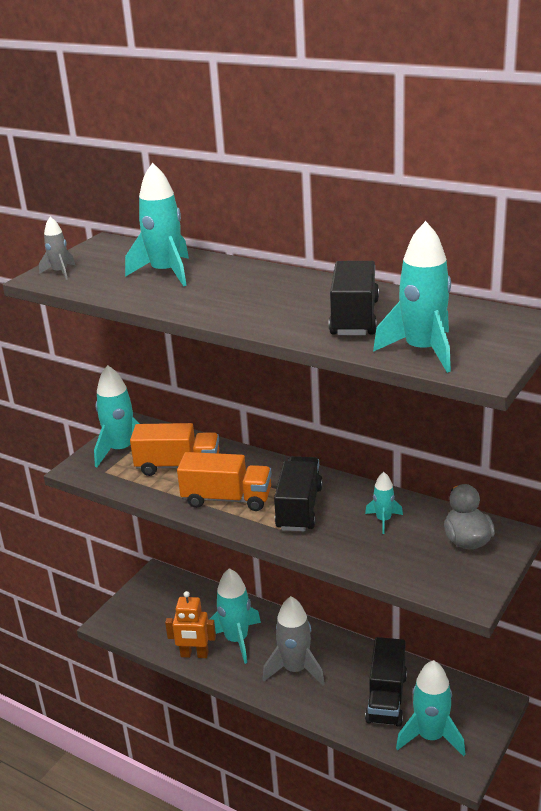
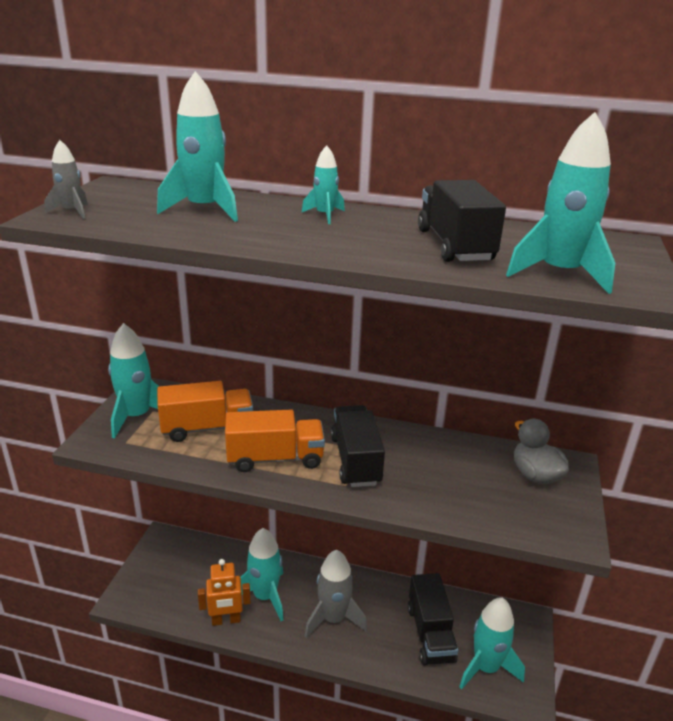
camera: 20 degrees left, 0 degrees up
(383, 520) = (445, 463): turquoise rocket -> turquoise rocket (325, 215)

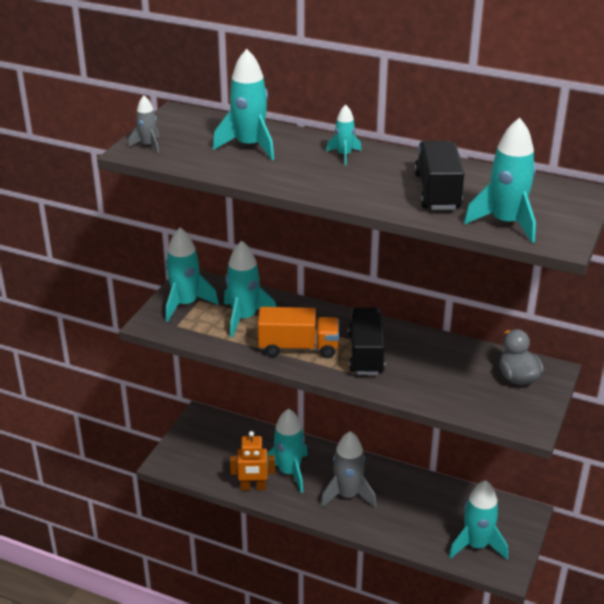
camera: 10 degrees right, 5 degrees up
(207, 428) = (244, 318): orange truck -> turquoise rocket
(430, 633) = (433, 515): black truck -> none

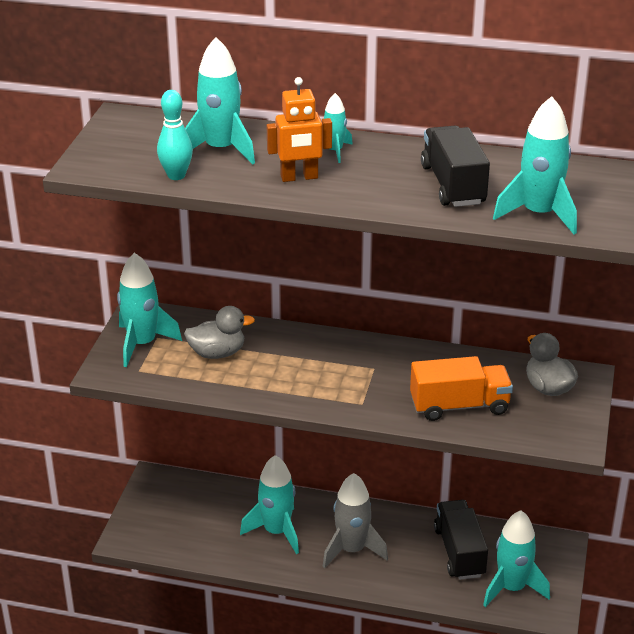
camera: 10 degrees left, 0 degrees up
(148, 145) = (100, 159): grey rocket -> none
(205, 164) = (176, 175): none -> turquoise bowling pin
(244, 318) = (217, 353): turquoise rocket -> grey duck
(253, 487) = (238, 555): orange robot -> orange robot (299, 177)
(298, 347) = (290, 381): orange truck -> orange truck (459, 406)
(366, 354) = (370, 380): black truck -> black truck (459, 552)

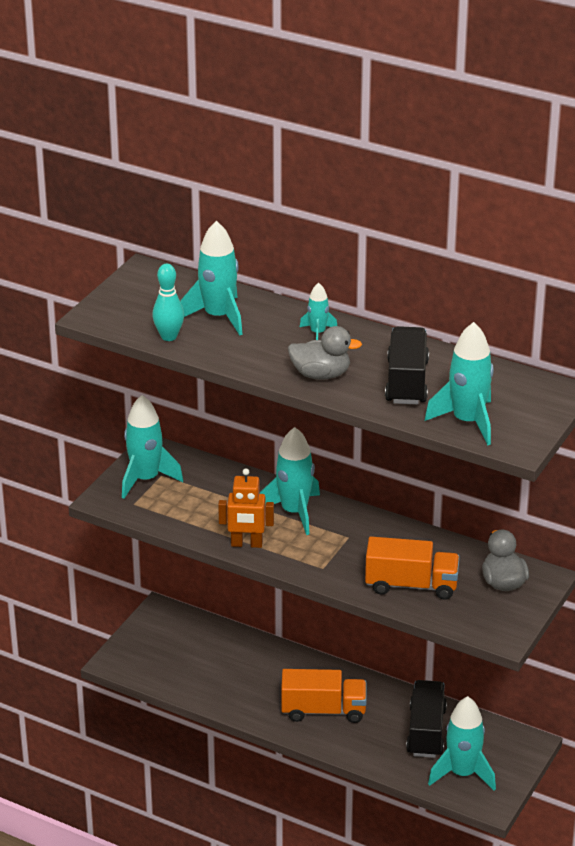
camera: 15 degrees right, 0 degrees up
(217, 353) = (210, 499): grey duck -> grey duck (321, 375)
(276, 531) = (258, 681): turquoise rocket -> turquoise rocket (294, 512)
(299, 177) = (274, 354): orange robot -> orange robot (246, 544)
(352, 550) = (323, 711): grey rocket -> orange truck

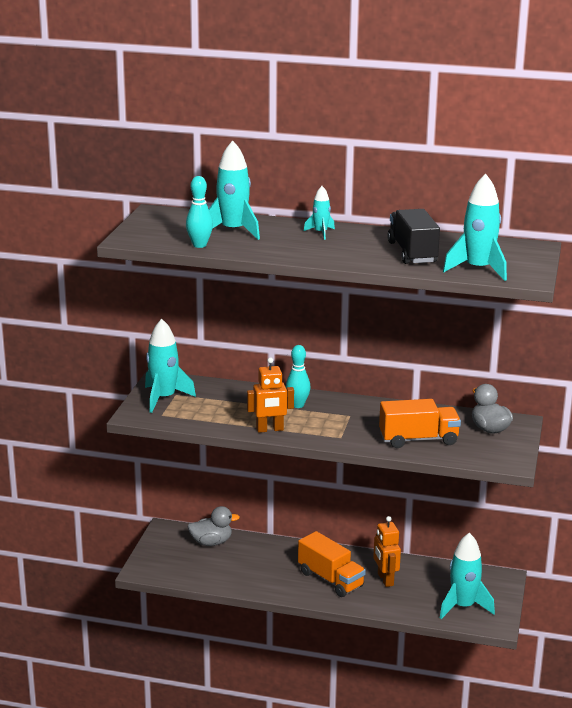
camera: 15 degrees left, 10 degrees down
(294, 512) = (297, 405): turquoise rocket -> turquoise bowling pin
(321, 375) = (340, 255): grey duck -> grey duck (211, 542)
(323, 711) = (330, 579): orange truck -> orange truck turned 60 degrees clockwise
(387, 722) = (385, 579): none -> orange robot
(426, 732) = (419, 582): black truck -> none

